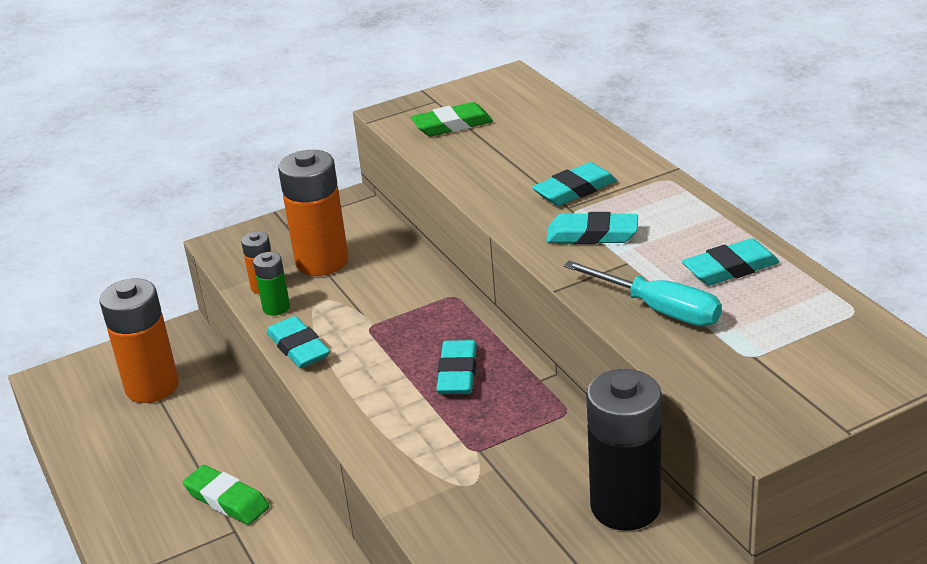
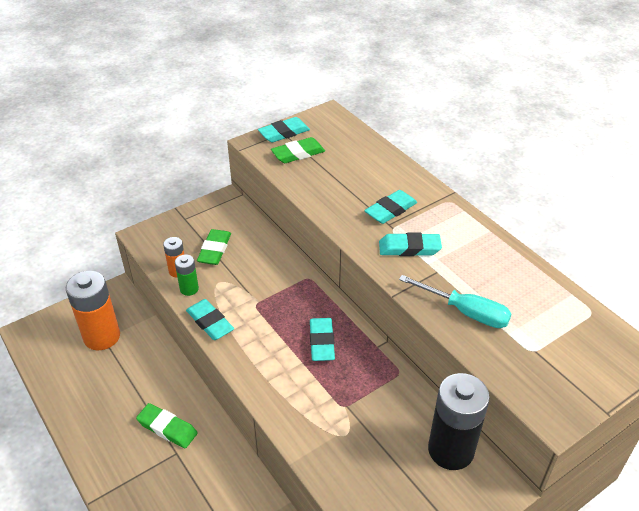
camera: 10 degrees left, 10 degrees up
(322, 261) = (214, 250): orange battery -> green eraser
(730, 268) = (505, 277): turquoise eraser -> turquoise eraser (284, 133)

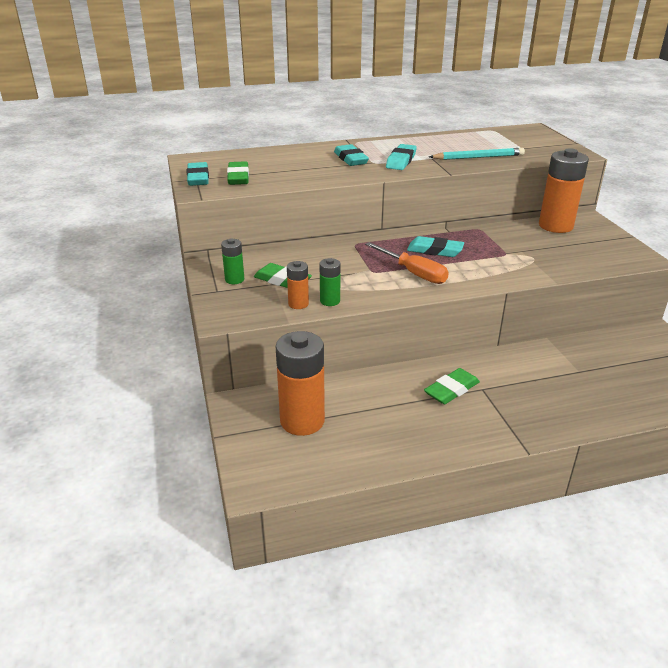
camera: 70 degrees left, 10 degrees down
(206, 222) = (234, 279): none -> green battery
(210, 322) = (384, 296): turquoise eraser -> none
(263, 335) = (413, 273): none -> orange screwdriver
(451, 450) = (555, 226): black battery -> orange battery
(465, 312) = (478, 157): turquoise screwdriver -> turquoise pencil

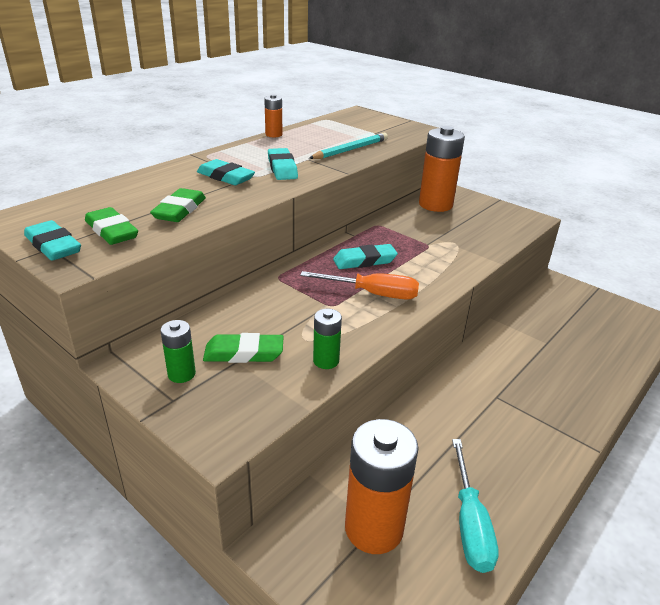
camera: 35 degrees left, 0 degrees up
(298, 304) = (295, 379): orange battery -> orange battery (273, 134)
(369, 446) = (470, 523): none -> turquoise screwdriver
(451, 390) = (474, 411): green eraser -> green eraser (180, 210)

